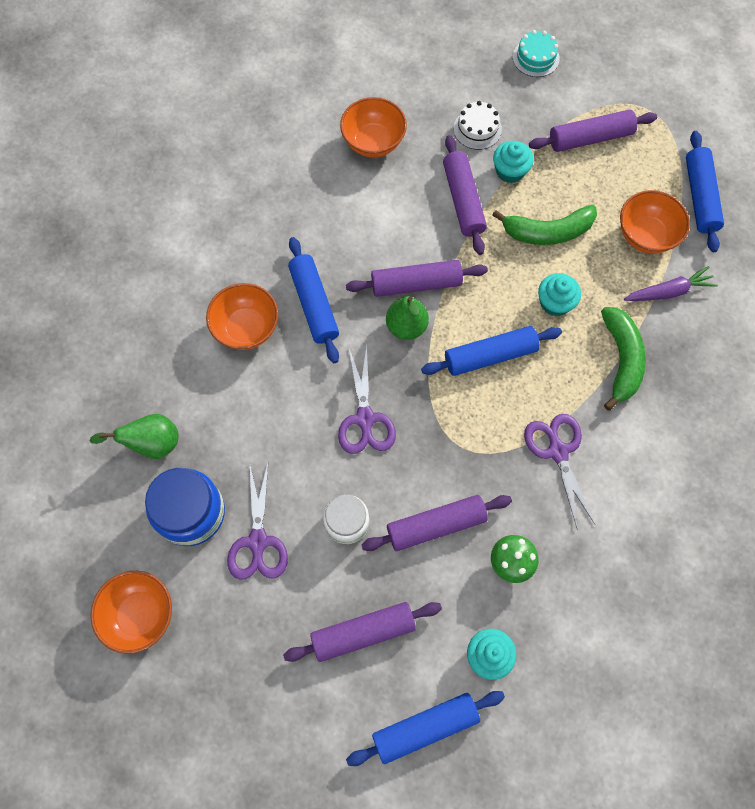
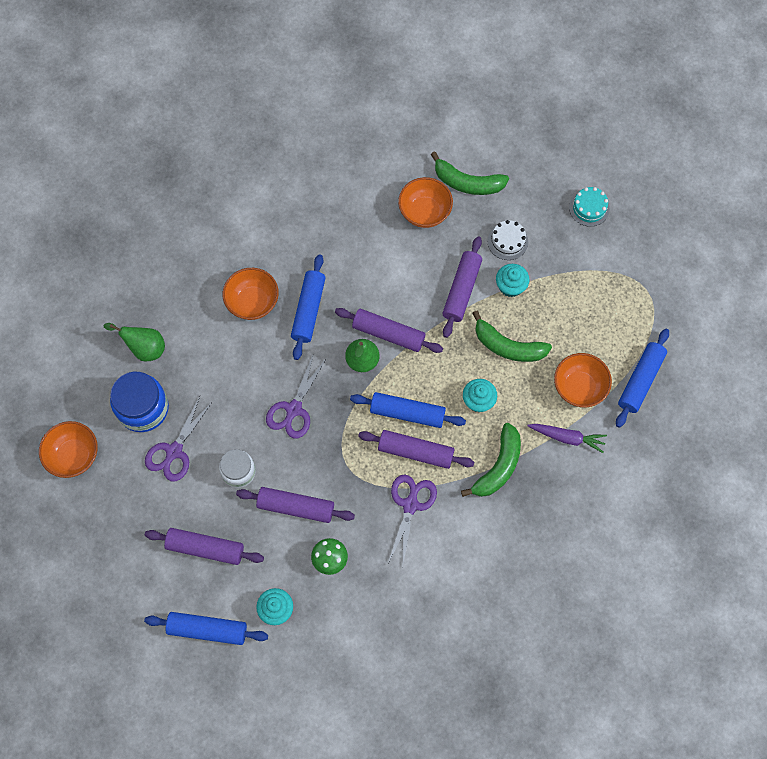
camera: 30 degrees right, 0 degrees up
(398, 92) = (467, 183): none -> green banana
(590, 138) = (588, 292): purple rolling pin -> purple rolling pin (416, 451)

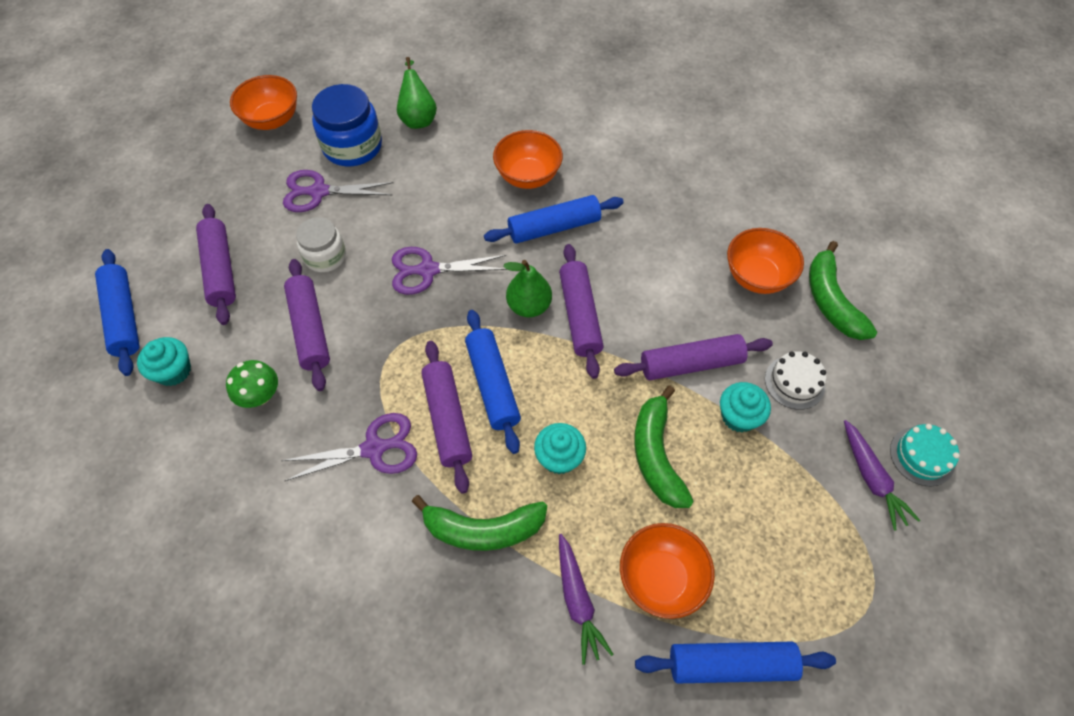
camera: 60 degrees right, 10 degrees down
(586, 243) = (871, 478): none -> purple carrot

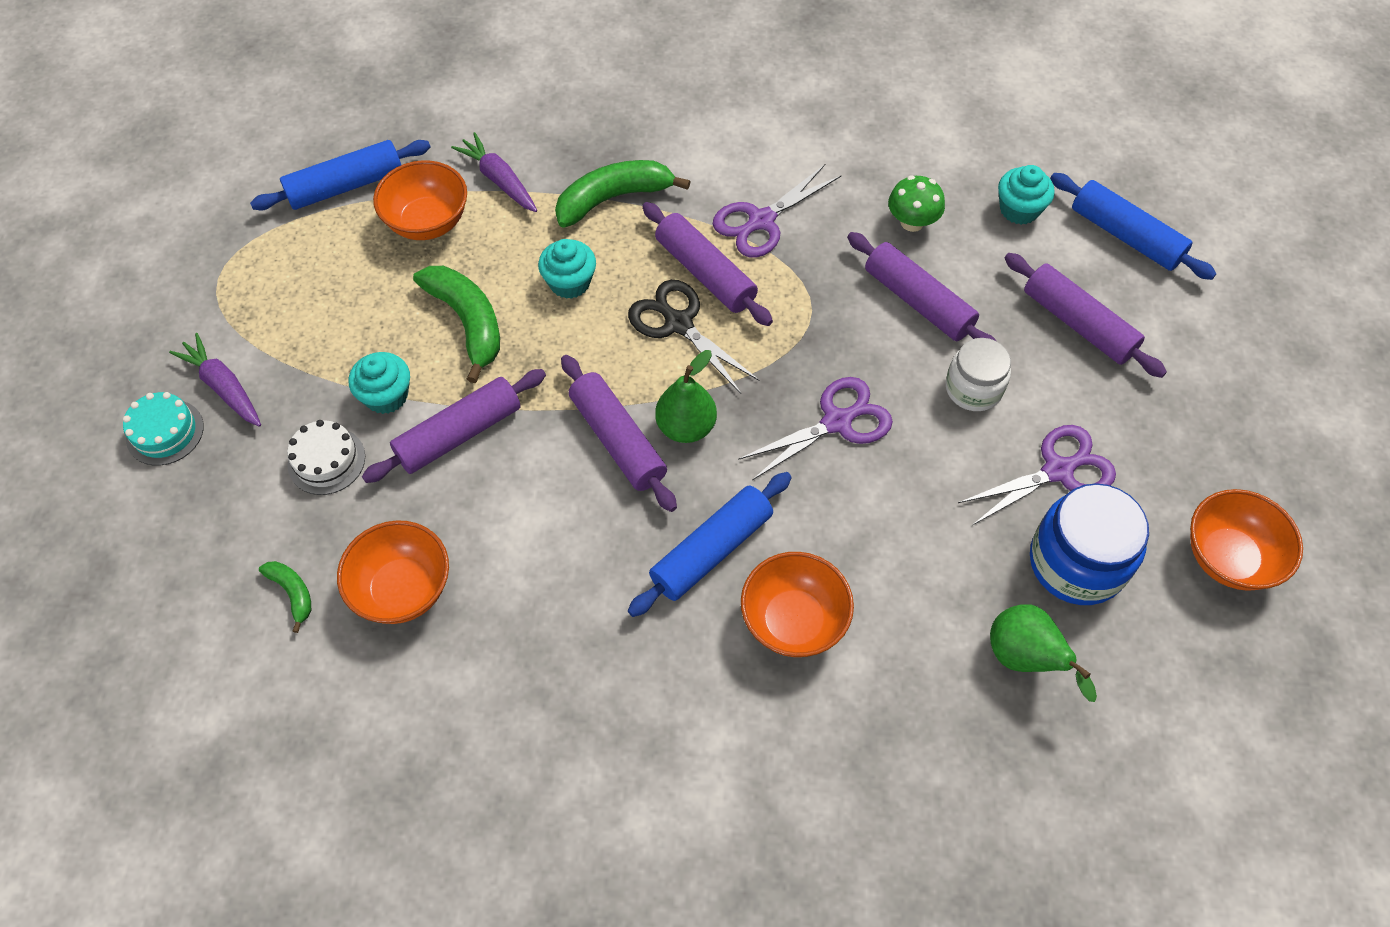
camera: 155 degrees right, 0 degrees up
(492, 385) = (678, 323): blue rolling pin -> black scissors
(831, 301) = (292, 593): green banana -> green banana, size x0.51

